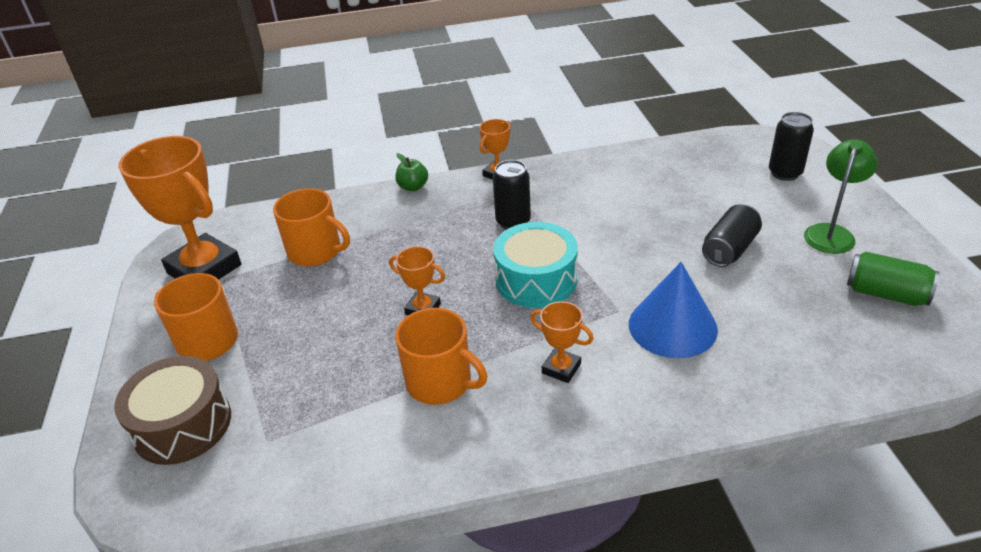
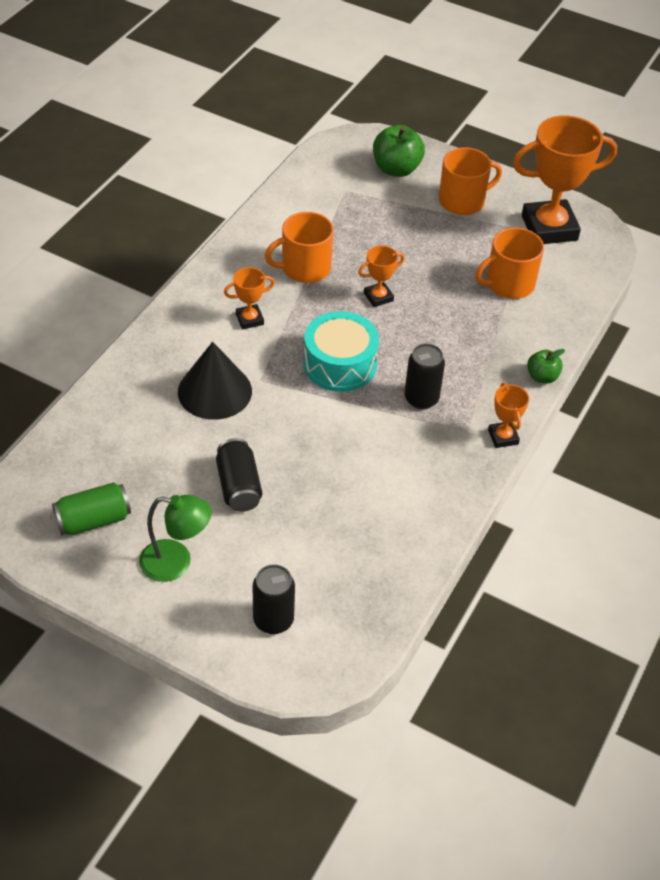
camera: 125 degrees right, 10 degrees up
(182, 425) = (396, 169): brown drum -> green apple
(672, 326) = (214, 391): blue cone -> black cone
(831, 233) = (176, 562): green lamp -> green lamp turned 60 degrees counterclockwise

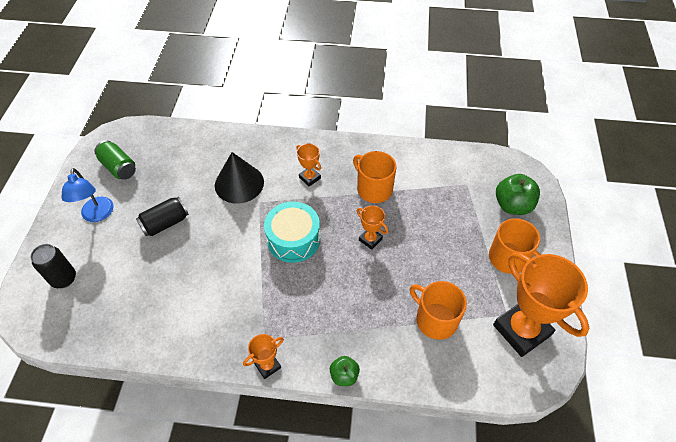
camera: 70 degrees right, 5 degrees up
(176, 562) = (97, 215): green lamp -> blue lamp
(421, 399) = (283, 298): black can -> none

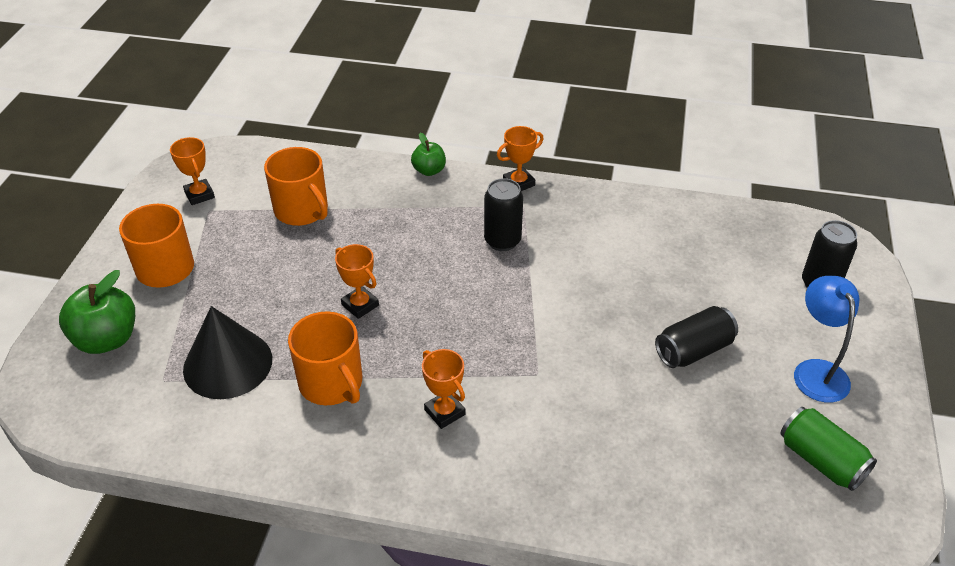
camera: 175 degrees left, 10 degrees down
(239, 183) = (577, 410): black cone -> black cone (228, 364)
(280, 300) = (502, 241): none -> black can
(293, 239) = (480, 313): turquoise drum -> none
(521, 330) = (199, 195): orange trophy -> orange trophy, size x0.46

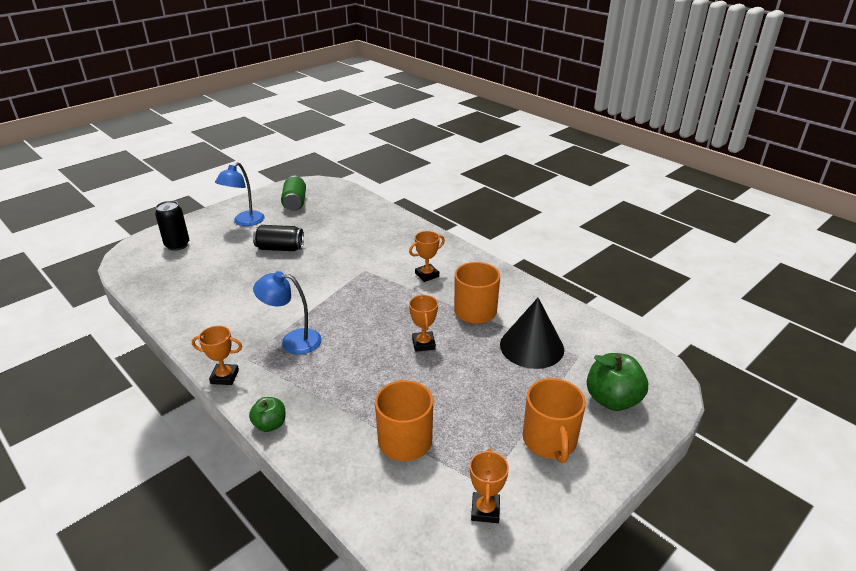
camera: 145 degrees left, 10 degrees down
(444, 412) = (427, 275): orange trophy -> orange trophy turned 60 degrees clockwise
(502, 241) = (293, 341): black can -> blue lamp

